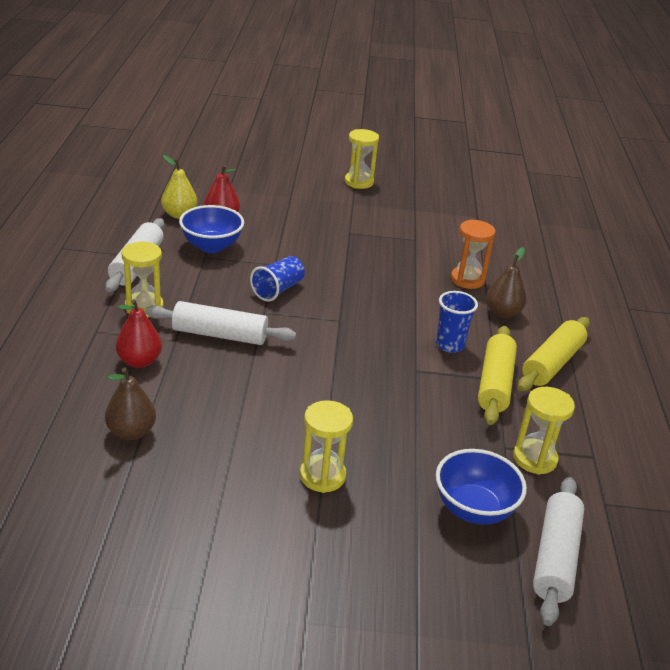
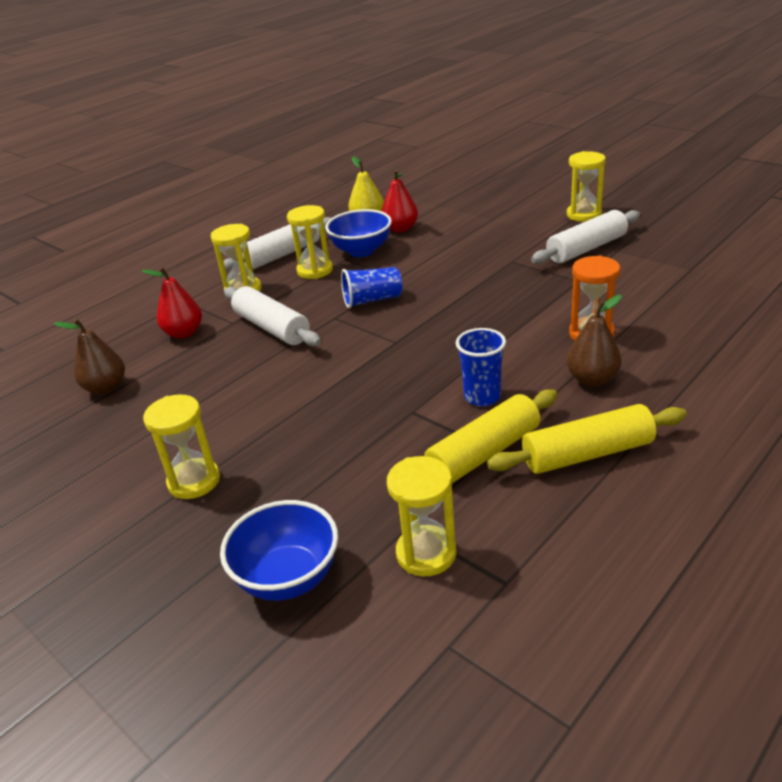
camera: 45 degrees right, 0 degrees up
(191, 273) = (315, 270): none -> yellow hourglass
(555, 557) = (306, 677): white rolling pin -> white rolling pin (586, 249)

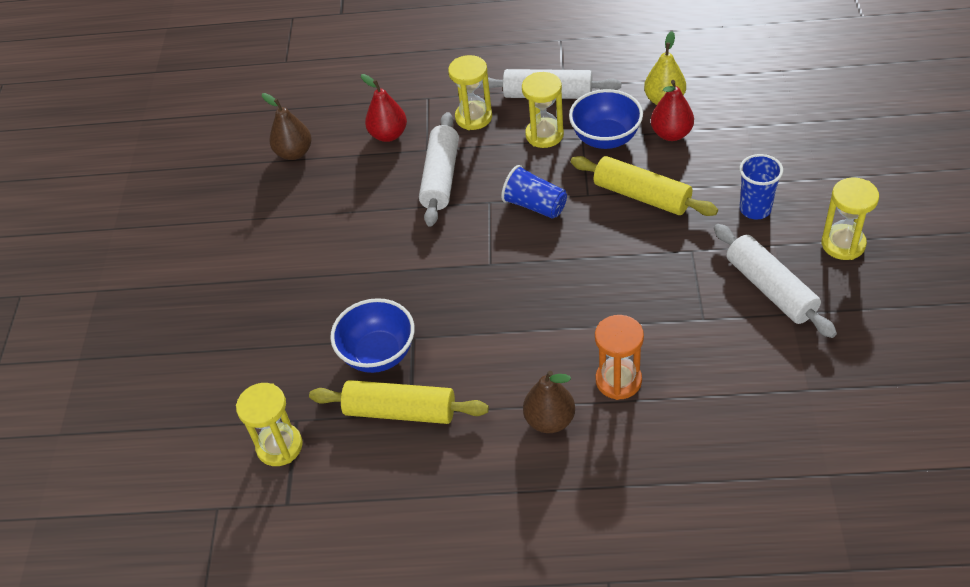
camera: 50 degrees right, 15 degrees up
(194, 481) = (248, 280): yellow hourglass -> none
(288, 578) = (209, 393): blue bowl -> blue bowl (378, 354)
(482, 397) = (465, 366): blue cup -> blue cup (755, 209)
(586, 249) = (770, 288): white rolling pin -> white rolling pin turned 45 degrees clockwise
(587, 453) = (450, 471): yellow rolling pin -> yellow rolling pin (642, 195)

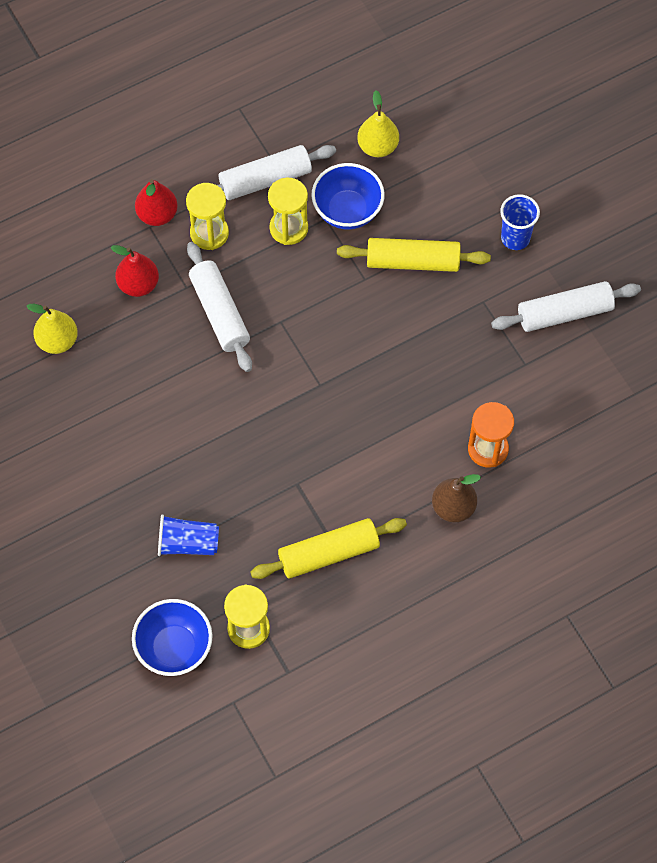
camera: 35 degrees left, 15 degrees up
(294, 153) = (57, 341): brown pear -> yellow pear
(378, 354) = (277, 511): blue bowl -> blue bowl (174, 648)
(535, 205) = (324, 309): blue cup -> blue cup (188, 543)
(671, 134) = (404, 184): red pear -> red pear (157, 215)
(770, 288) = (564, 313): white rolling pin -> white rolling pin turned 45 degrees counterclockwise
(843, 244) = (601, 246): yellow hourglass -> none

